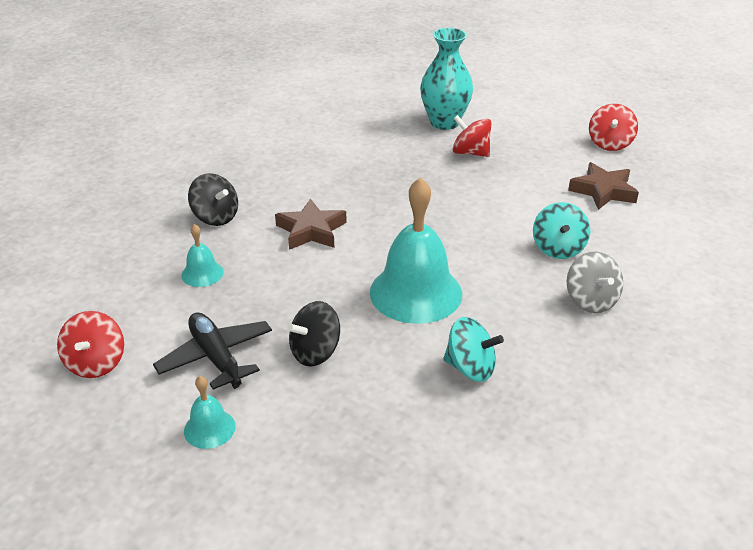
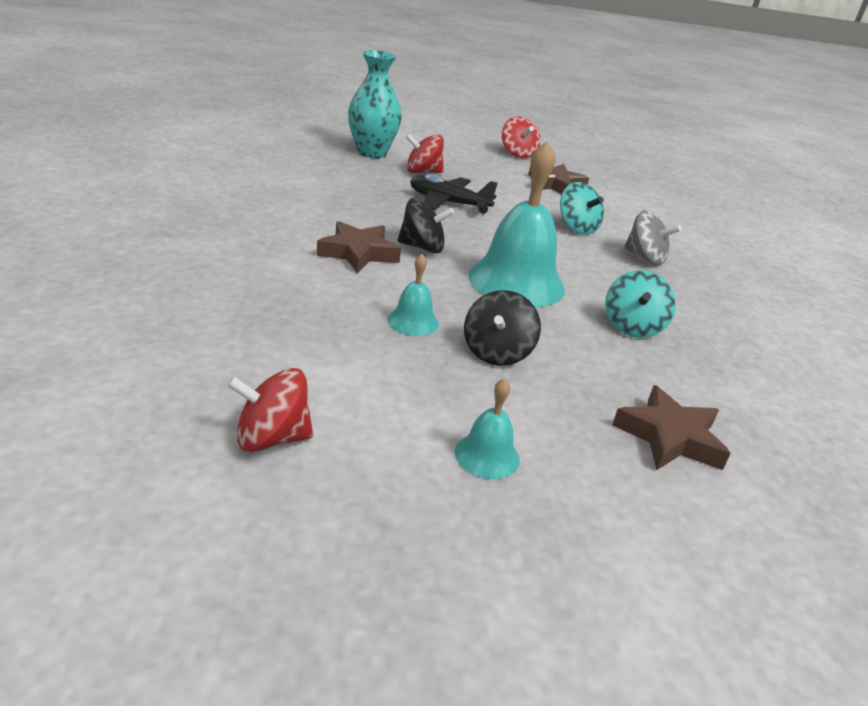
camera: 40 degrees left, 5 degrees down
(96, 363) = (272, 438): red spinning top -> red spinning top turned 120 degrees clockwise
(202, 273) = (290, 314): turquoise bell -> turquoise bell (413, 321)
(215, 217) = (239, 260): black spinning top -> black spinning top (422, 247)
(216, 357) = (406, 387): black plane -> black plane (448, 203)
(365, 473) = (669, 437): none -> brown star
(470, 368) = (632, 327): turquoise spinning top -> turquoise spinning top turned 120 degrees clockwise

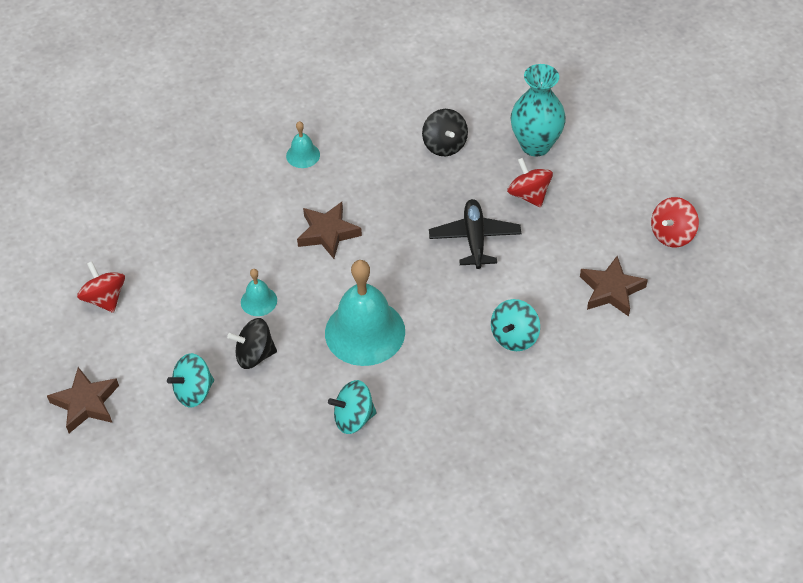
camera: 70 degrees right, 20 degrees up
(422, 247) = (371, 260): black spinning top -> black spinning top (444, 145)
(487, 455) = (148, 386): turquoise bell -> turquoise bell (303, 155)
(525, 418) = (194, 391): none -> turquoise spinning top
(645, 257) = (495, 399): grey spinning top -> none
(669, 437) = (224, 466): brown star -> brown star (86, 403)

